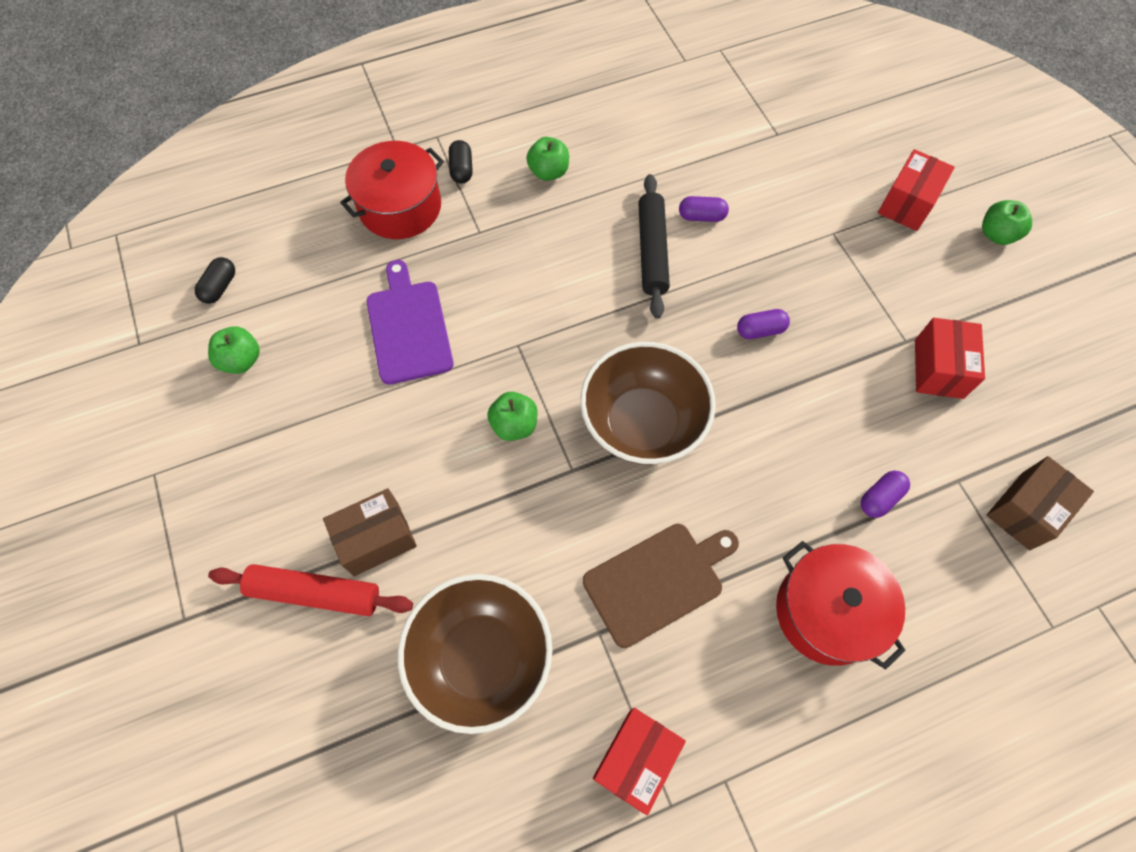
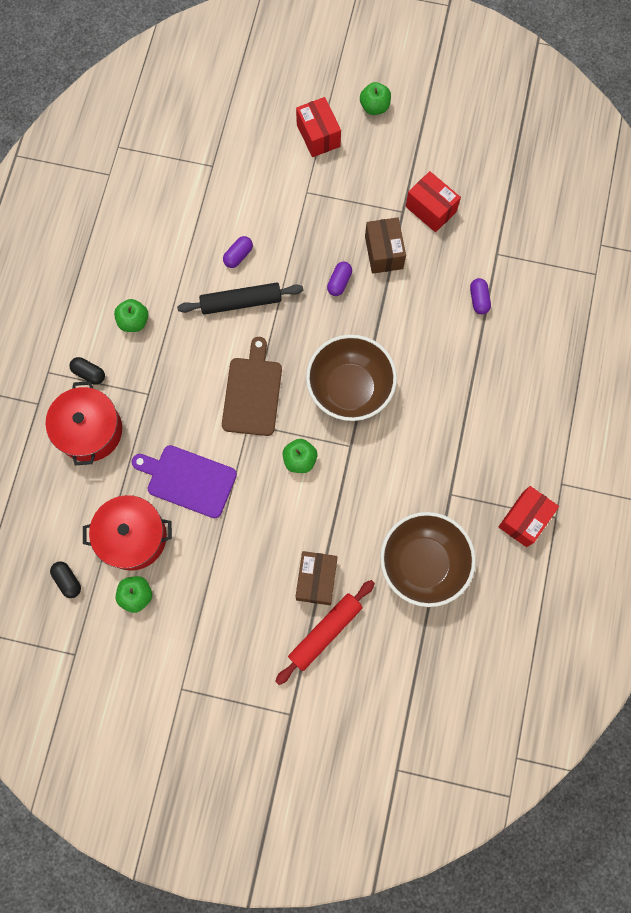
camera: 55 degrees left, 10 degrees up
(635, 760) = (524, 519): red box -> red box turned 60 degrees clockwise
(652, 251) = (241, 302): black rolling pin -> black rolling pin turned 45 degrees counterclockwise
(657, 581) = (444, 445): brown cutting board -> brown cutting board (252, 392)
(827, 611) = (517, 373): red pot -> red pot (133, 537)
(1025, 510) = (534, 235): brown box -> brown box (384, 252)

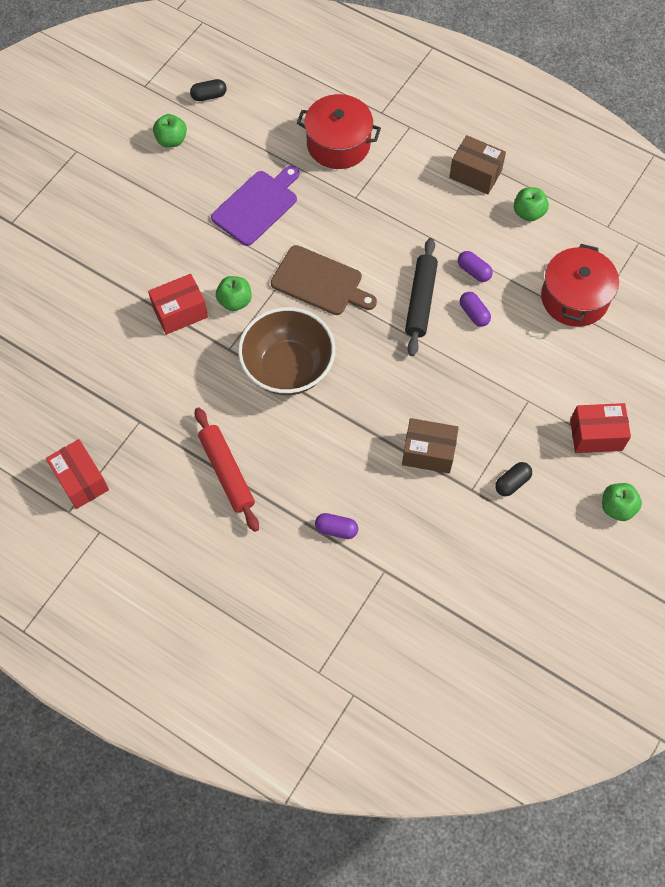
camera: 110 degrees right, 10 degrees down
(89, 373) = (395, 157): black capsule -> black capsule (512, 483)
(133, 537) = (224, 151): red pot -> red pot (574, 298)
(134, 321) = (435, 205): green apple -> green apple (528, 213)
(316, 580) = (115, 279): brown box -> brown box (475, 174)
(325, 632) = (65, 271): red rolling pin -> red rolling pin (227, 472)
(339, 282) = (409, 397): purple capsule -> purple capsule (474, 271)
(423, 563) = (85, 372): brown bowl -> none
(430, 209) = (464, 520): red box -> red box (180, 312)

